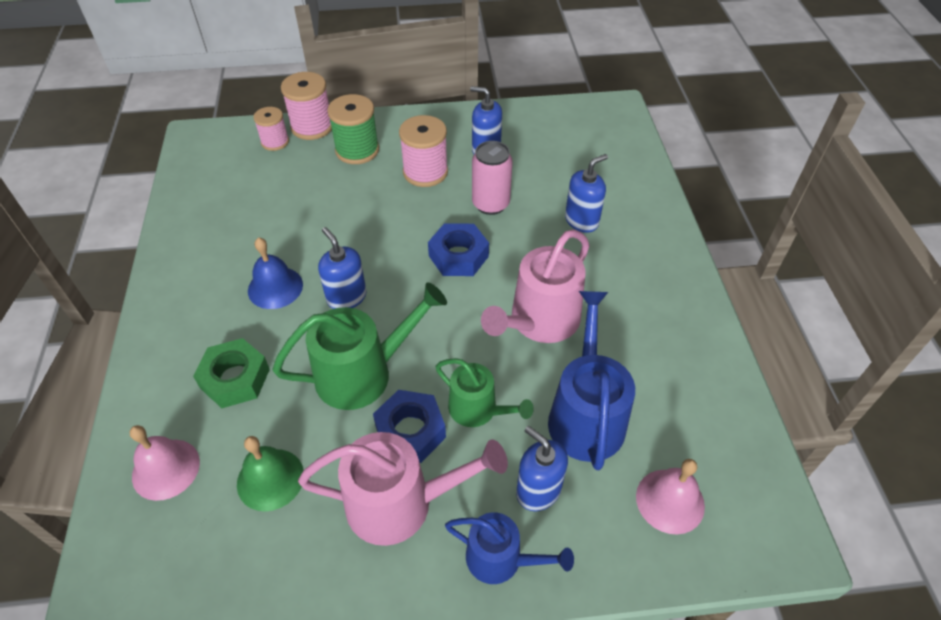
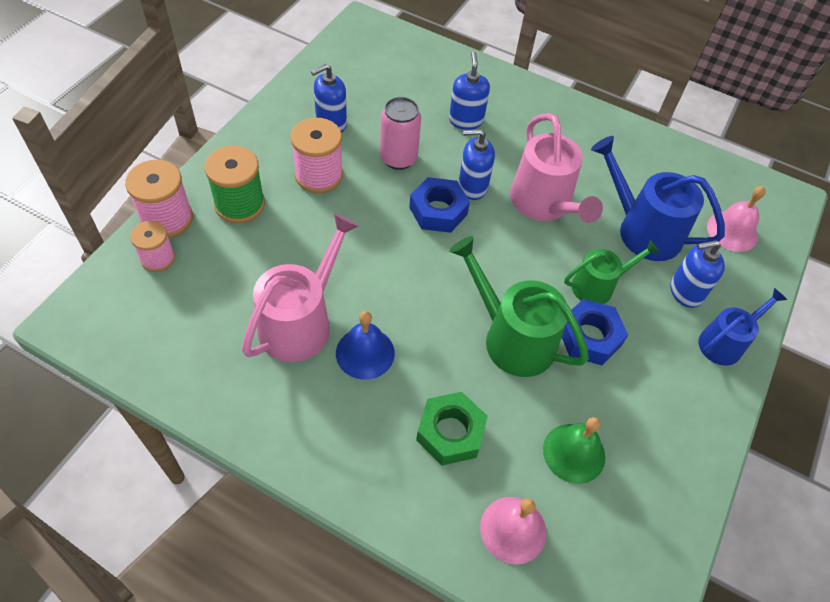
camera: 60 degrees left, 5 degrees up
(346, 297) = (421, 307): blue soap dispenser -> blue soap dispenser (472, 187)
(362, 373) = (512, 338): green watering can -> green watering can turned 60 degrees counterclockwise
(400, 503) = (648, 377): pink watering can -> pink watering can (300, 322)

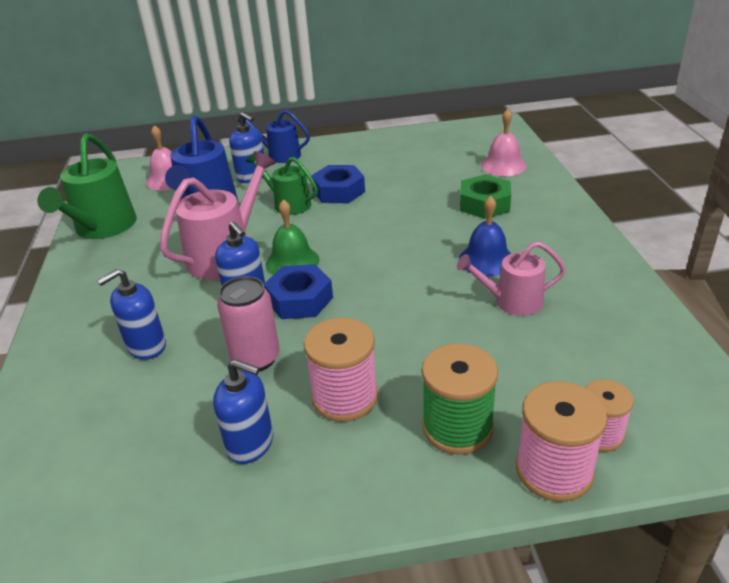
camera: 120 degrees left, 20 degrees down
(300, 322) = (512, 301): pink watering can -> pink watering can, size x0.62
(512, 338) = (381, 214): green watering can -> green watering can (102, 227)
(574, 453) = (430, 167): green bell -> green bell (292, 262)

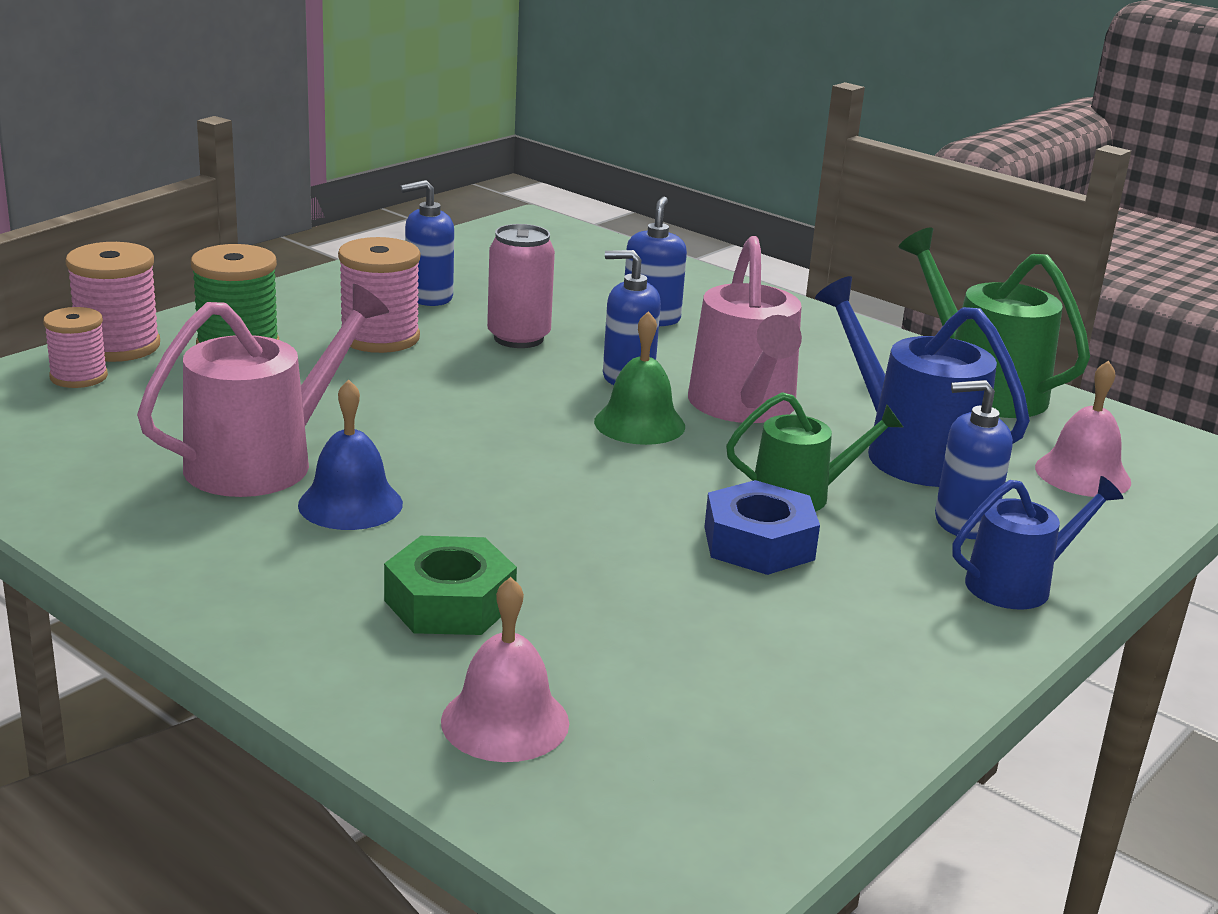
camera: 135 degrees right, 10 degrees down
(299, 300) = (556, 391): blue nut -> none
(512, 301) = (262, 461): pink watering can -> pink watering can, size x1.60

